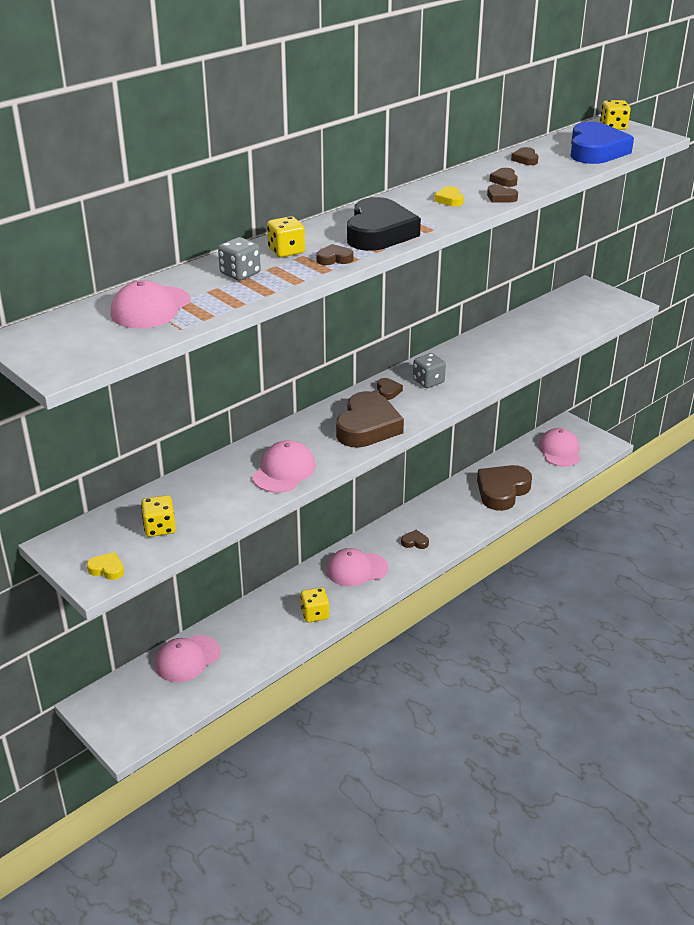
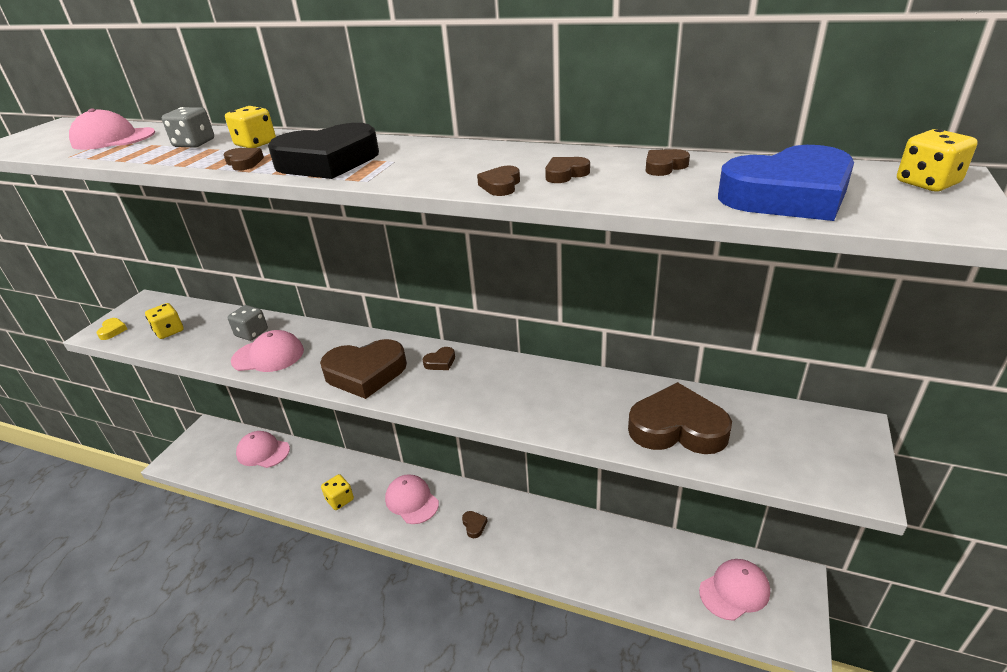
camera: 65 degrees right, 0 degrees up
(428, 381) = (479, 380): grey dice -> grey dice (252, 333)
(449, 200) = (460, 165): yellow heart -> none
(502, 491) = (608, 564): brown heart -> brown heart (677, 428)

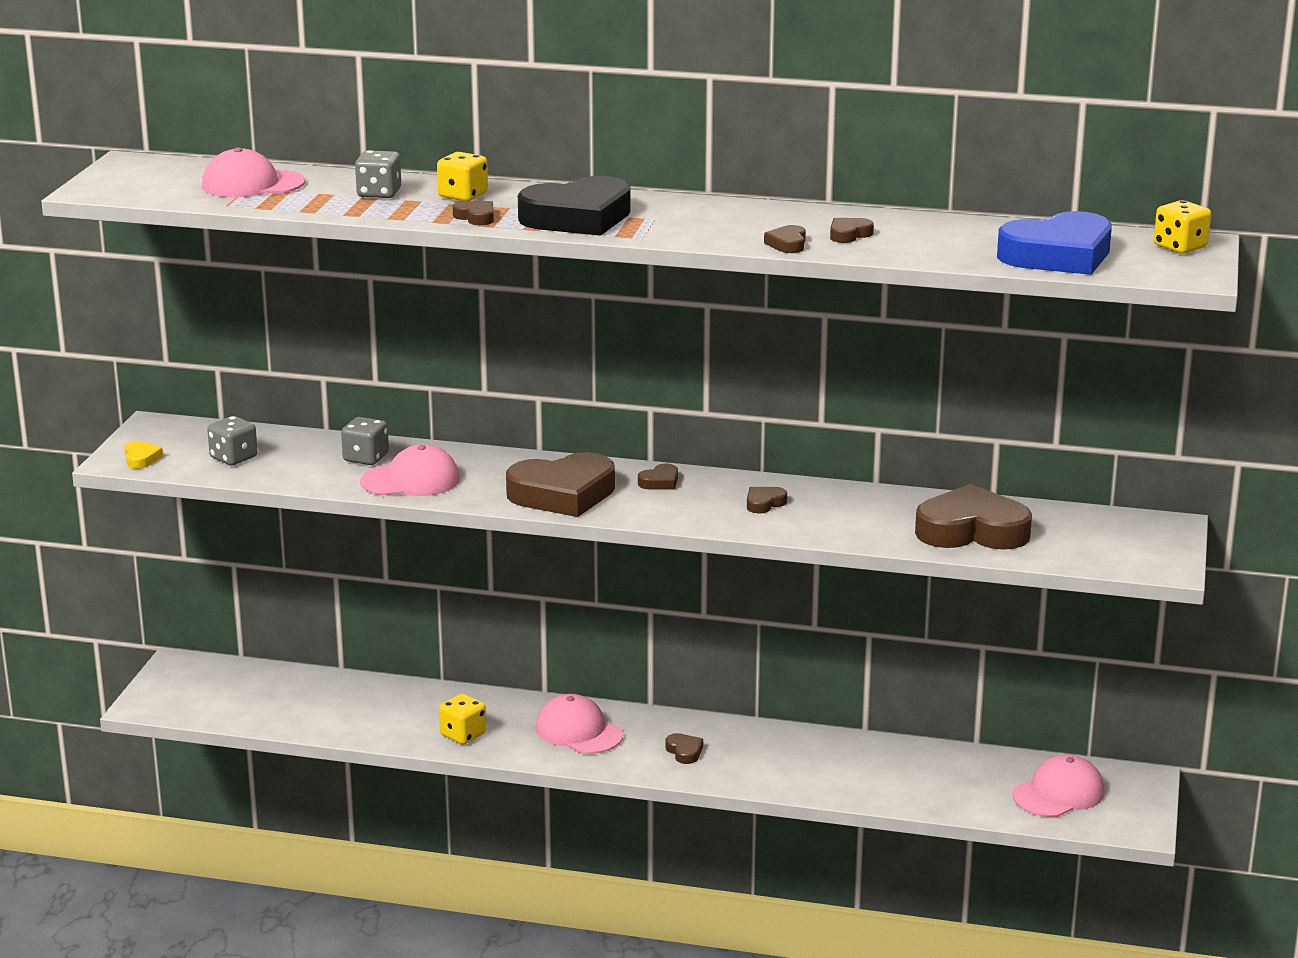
camera: 10 degrees left, 10 degrees down
(169, 331) = (233, 458): yellow dice -> grey dice
(263, 452) = (302, 688): pink cap -> none
(664, 167) = (946, 229): brown heart -> brown heart (764, 503)

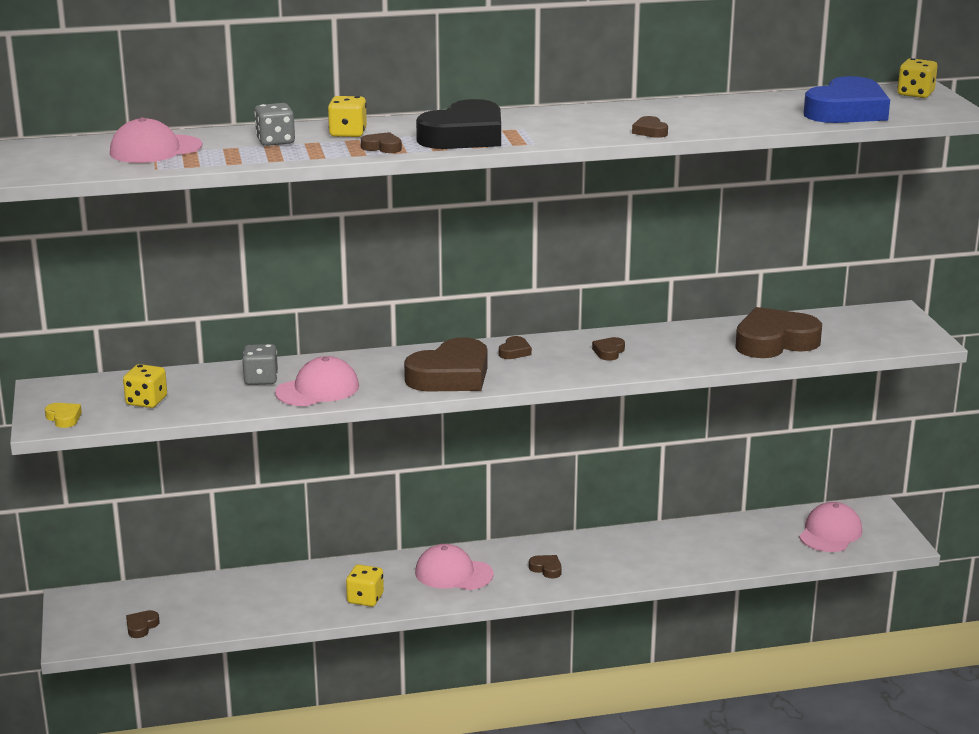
camera: 25 degrees left, 0 degrees up
(233, 458) = (146, 401): grey dice -> yellow dice
(849, 234) = (683, 118): brown heart -> brown heart (141, 627)

